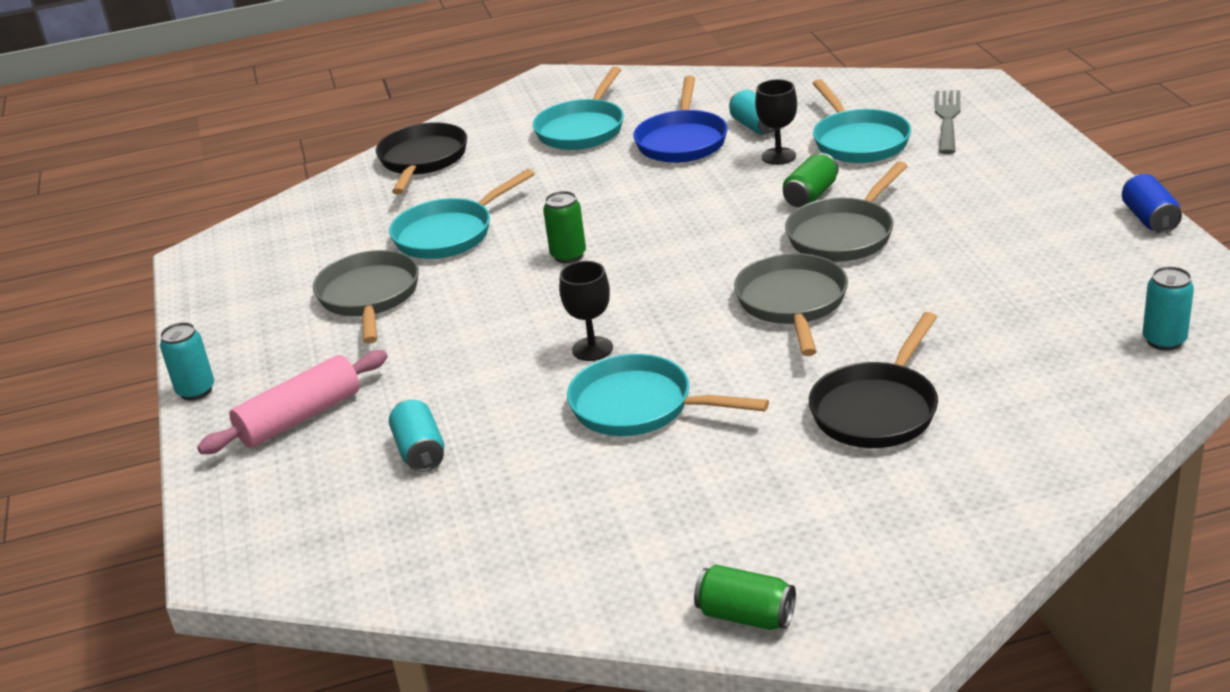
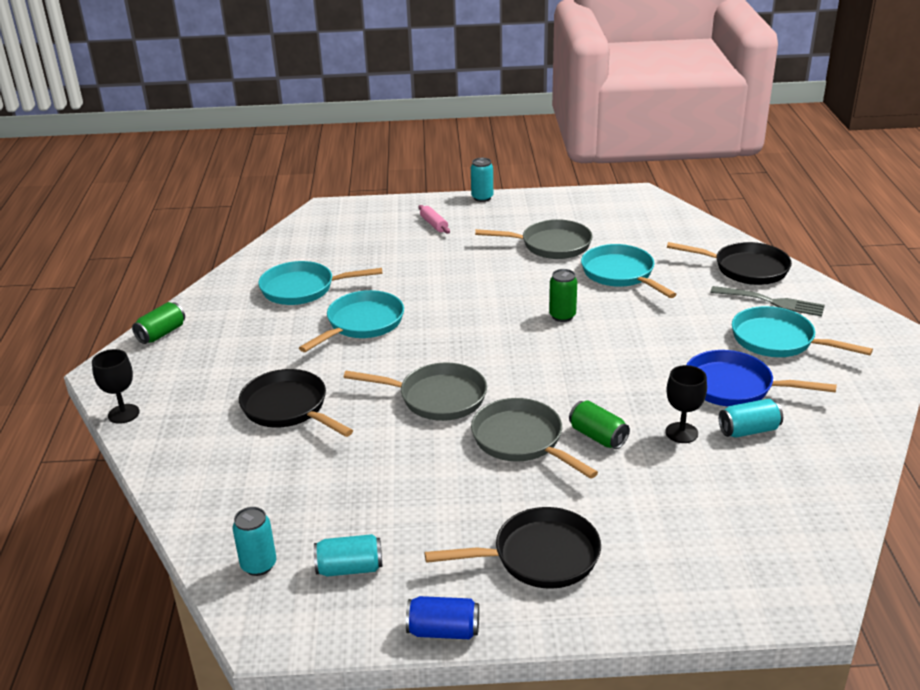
camera: 100 degrees right, 0 degrees up
(300, 417) = (434, 224): pink rolling pin -> pink rolling pin, size x0.55
(420, 451) = (375, 256): turquoise can -> turquoise can (350, 568)
(592, 349) = (436, 314): black goblet -> black goblet (123, 414)
(858, 141) = (694, 485): turquoise pan -> turquoise pan (303, 289)
(947, 119) = (723, 556): grey fork -> grey fork (771, 302)
(1015, 194) = (539, 556): none -> black pan

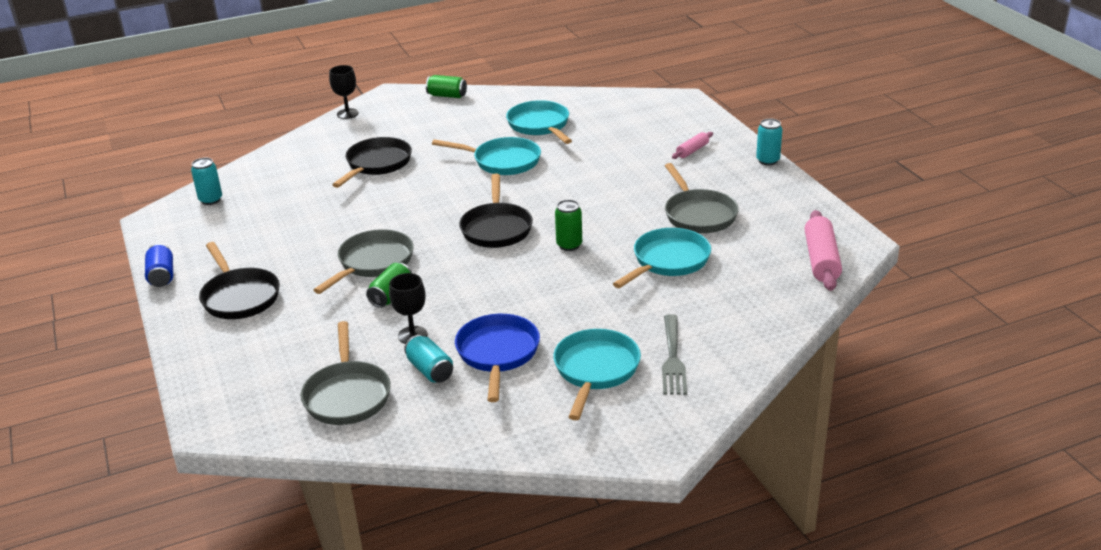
camera: 70 degrees right, 0 degrees up
(350, 568) = (213, 230): turquoise can -> none
(437, 398) = (414, 216): grey pan -> grey pan (347, 395)
(656, 213) = (821, 260): none -> pink rolling pin
(745, 269) = (735, 333): black pan -> black pan (496, 228)

